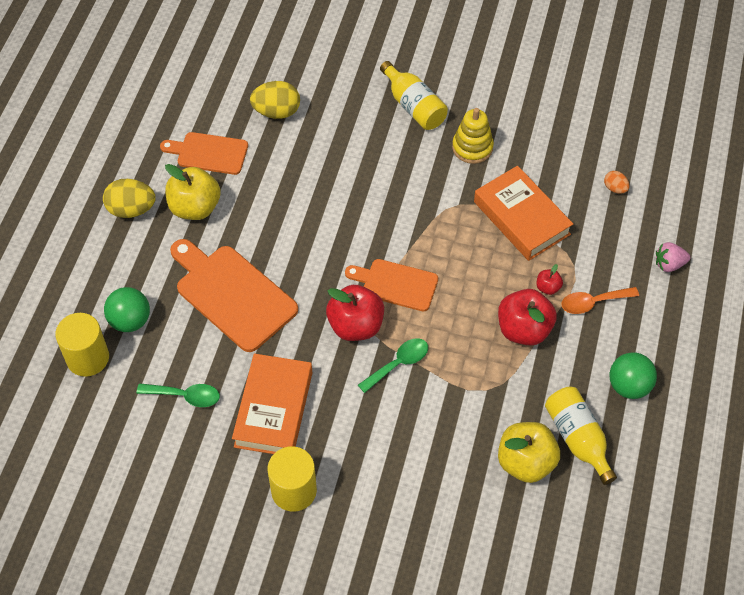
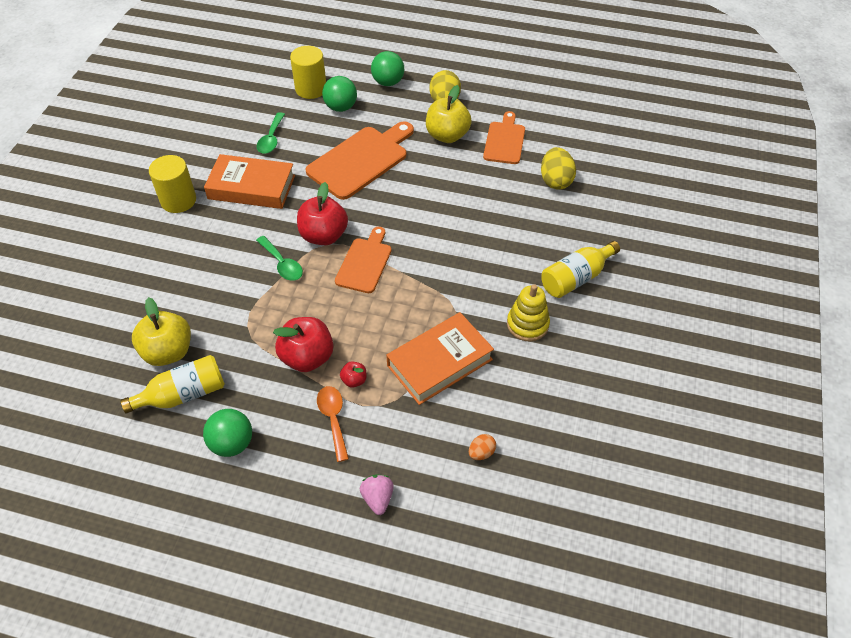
camera: 90 degrees right, 5 degrees down
(85, 270) = (388, 82): none -> green ball

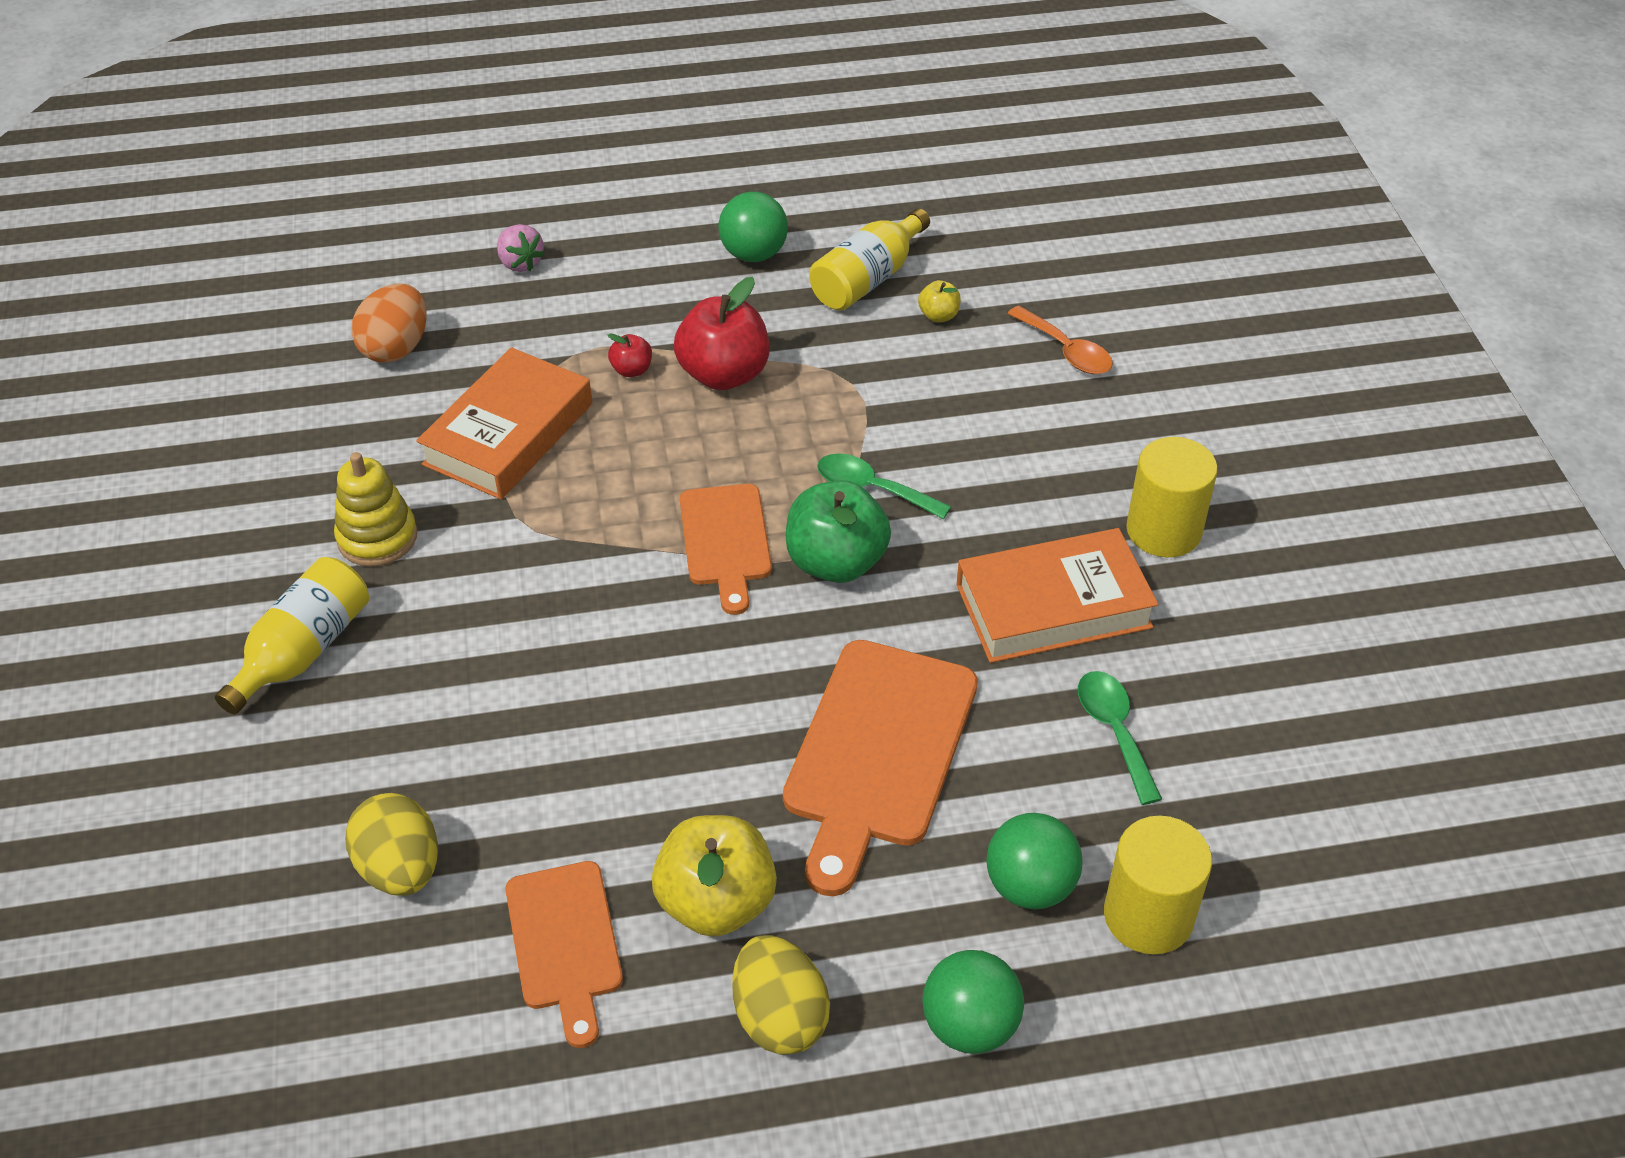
camera: 155 degrees right, 5 degrees down
(168, 352) = (938, 315): yellow apple -> yellow apple, size x0.46
(324, 236) = (836, 562): red apple -> green apple
(333, 419) = (633, 319): orange spoon -> orange spoon (1066, 351)
(481, 453) = (396, 348): orange egg -> orange egg, size x1.87

